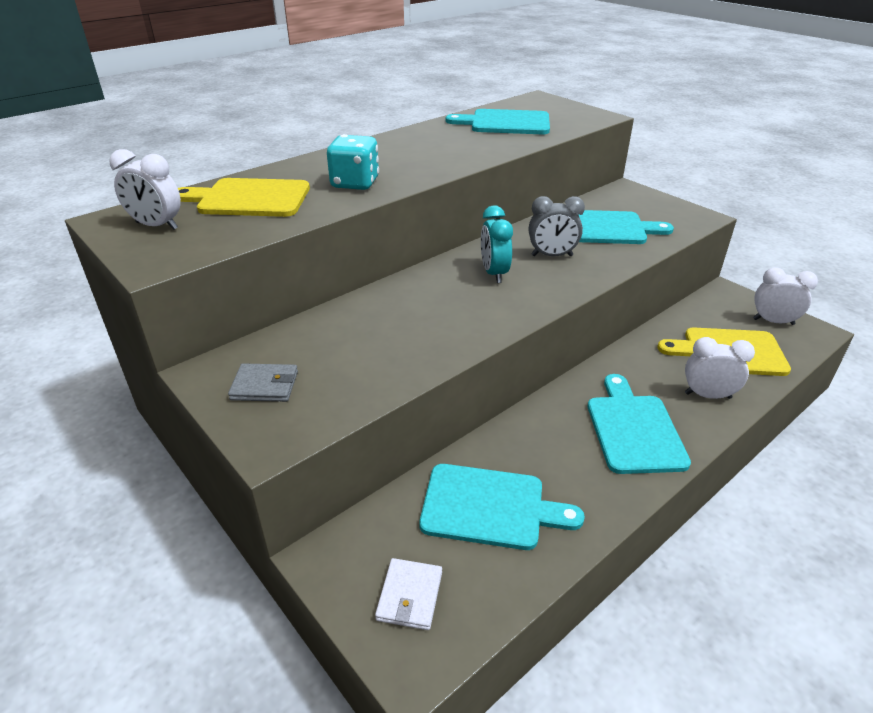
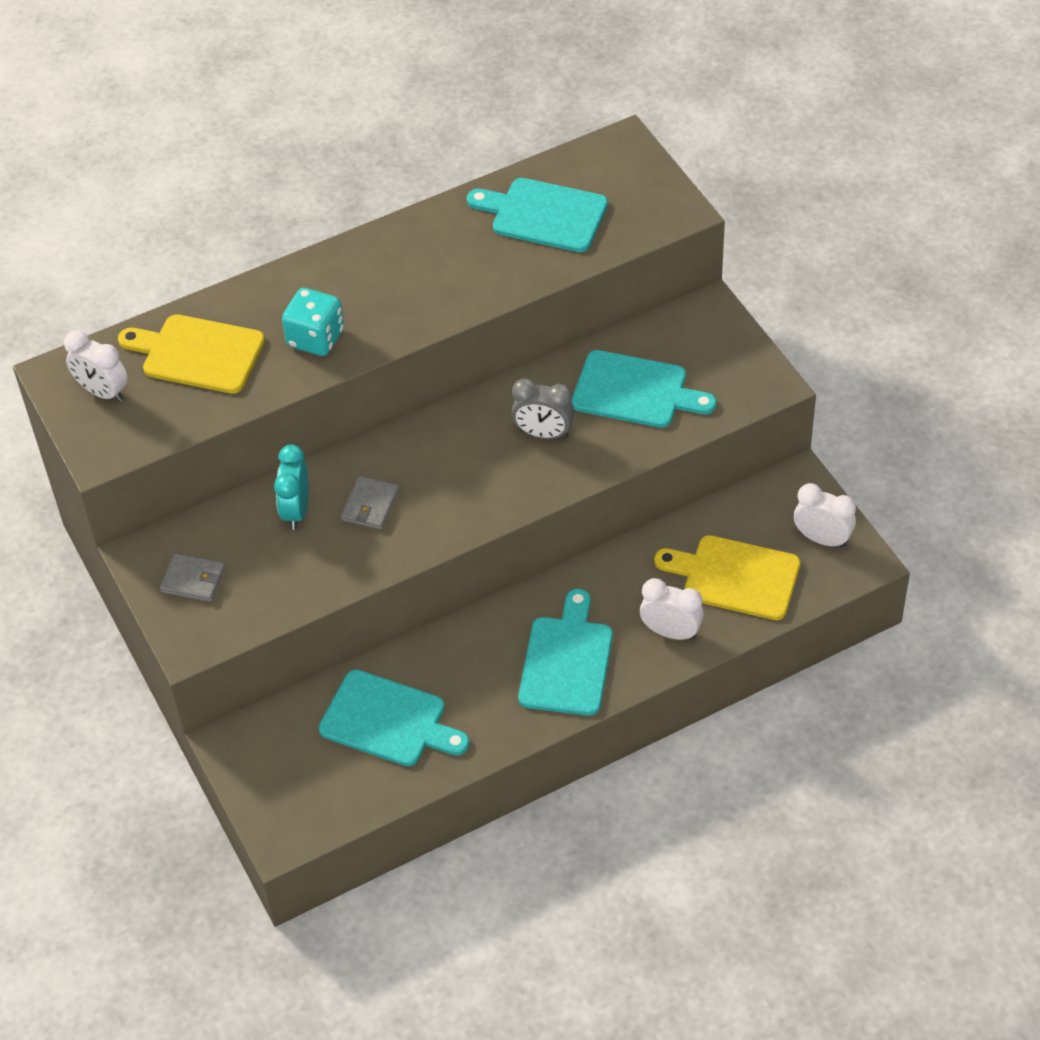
camera: 15 degrees right, 15 degrees up
(409, 596) = (294, 787): white wallet -> none
(427, 312) = (370, 505): none -> grey wallet
(494, 273) = (464, 455): turquoise clock -> turquoise clock (296, 511)

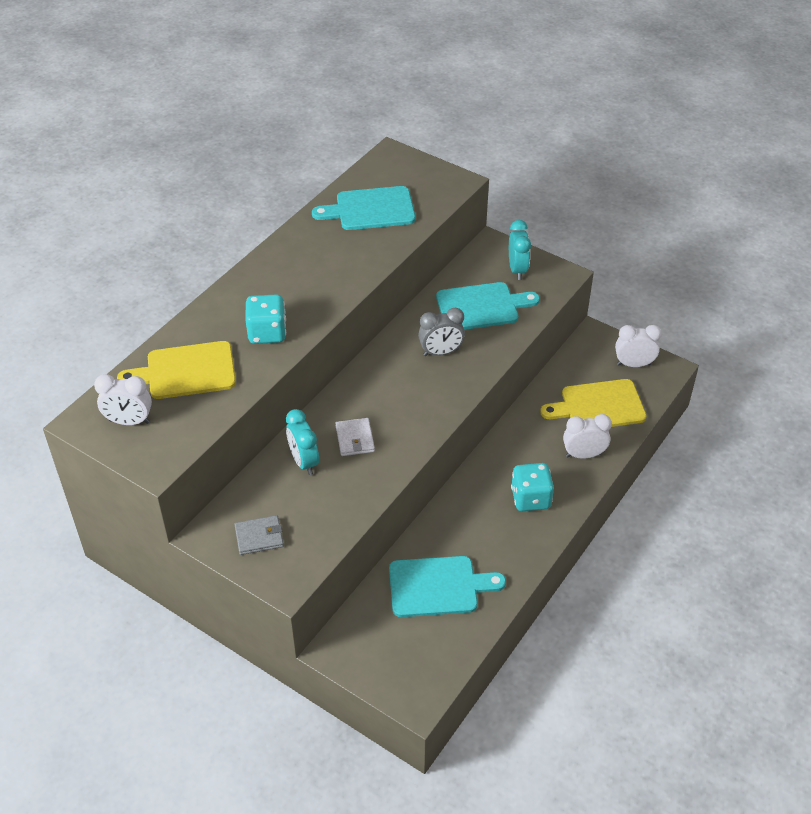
camera: 30 degrees left, 5 degrees down
(370, 505) = (355, 439): grey wallet -> white wallet
(567, 661) = (530, 498): turquoise cutting board -> turquoise dice
(717, 356) = (517, 269): none -> turquoise clock

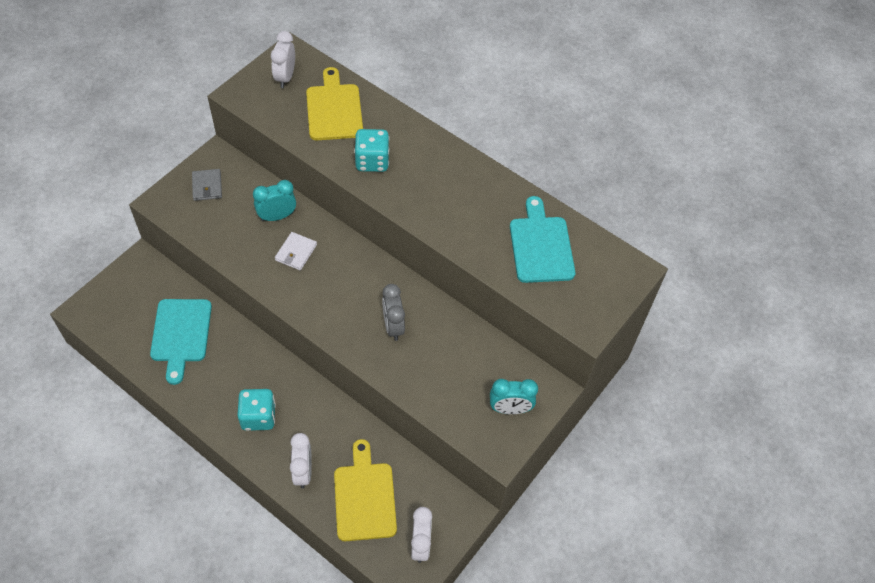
camera: 90 degrees right, 10 degrees up
(355, 439) = (296, 252): white wallet -> white wallet turned 60 degrees counterclockwise
(481, 307) = (454, 368): turquoise cutting board -> none

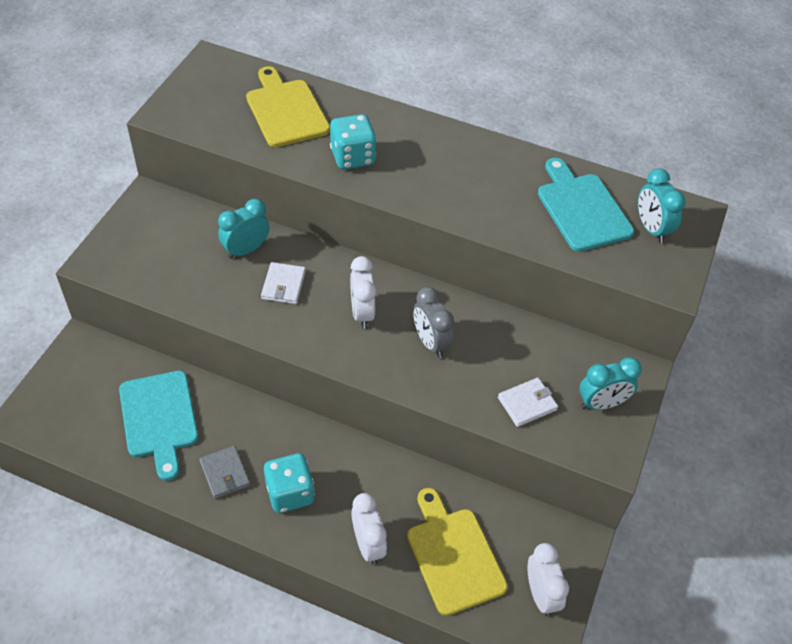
camera: 15 degrees left, 5 degrees down
(207, 186) = (148, 233): grey wallet -> grey wallet (225, 473)
(285, 77) = (215, 87): white clock -> white clock (362, 313)
(450, 394) = (527, 404): none -> white wallet
(591, 276) = (651, 229): none -> turquoise clock

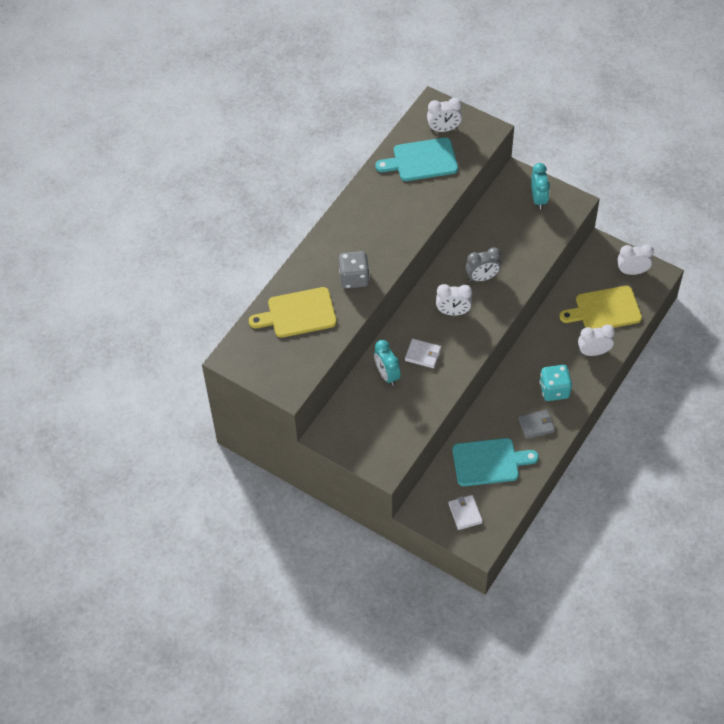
camera: 75 degrees left, 5 degrees up
(352, 157) = (354, 278): turquoise dice -> grey dice
(527, 404) = (534, 236): white wallet -> white wallet (465, 513)
(651, 229) = (443, 129): turquoise clock -> white clock

